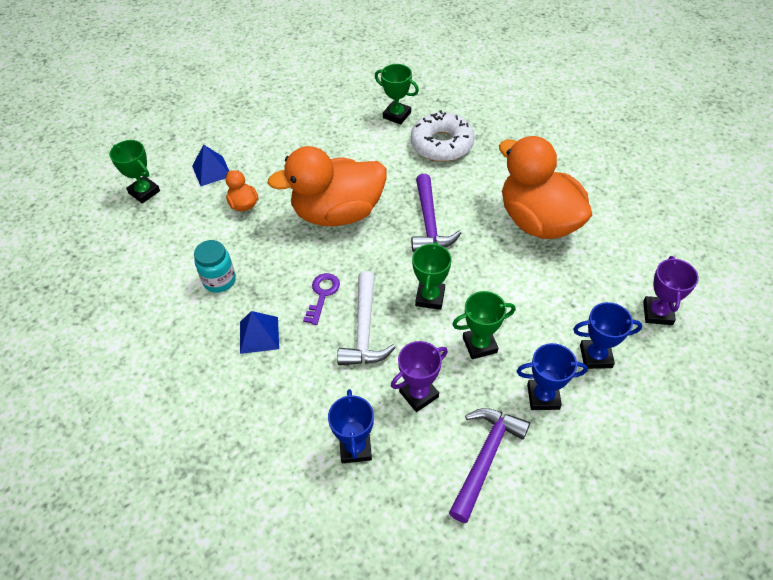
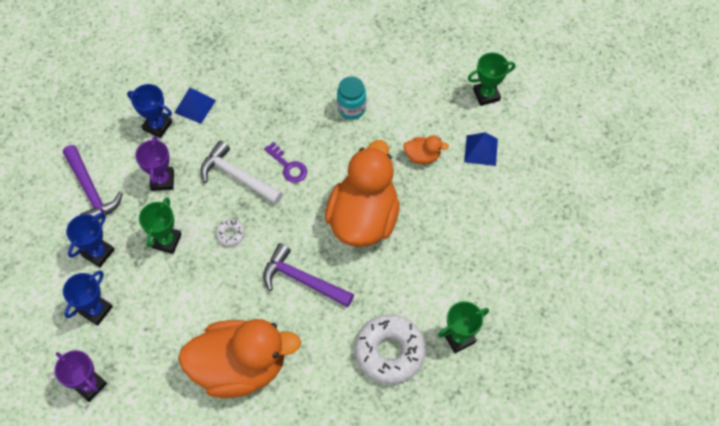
camera: 120 degrees right, 10 degrees up
(259, 335) = (283, 112): blue pyramid -> blue pyramid (195, 106)
(430, 297) = (230, 234): green trophy -> white donut

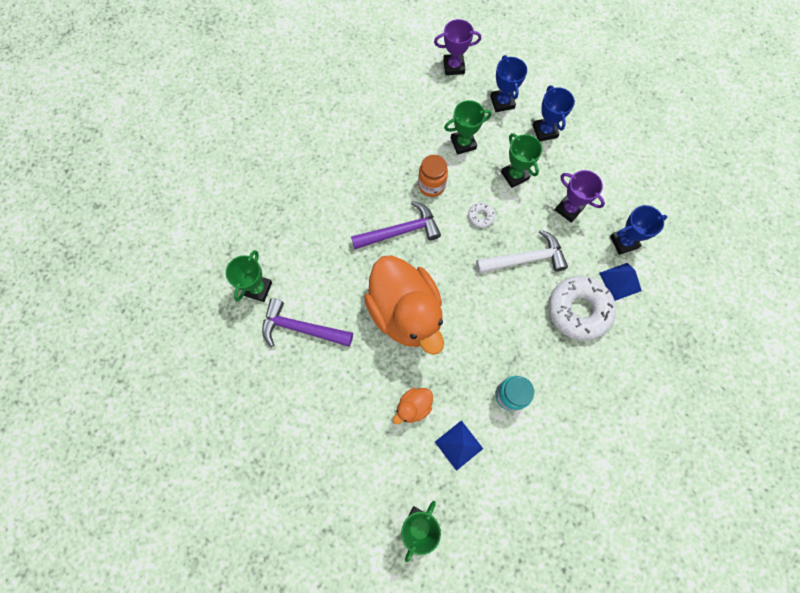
camera: 135 degrees right, 10 degrees up
(91, 191) = (601, 160): purple hammer -> purple hammer (301, 328)
(171, 305) = (463, 143): none -> green trophy
(237, 294) = (431, 185): none -> orange jar
(240, 367) = (380, 148): orange duck -> none
(288, 166) = (501, 300): purple key -> none
(389, 352) = (296, 238): white donut -> white donut (578, 310)
(481, 150) = (373, 459): blue pyramid -> blue pyramid (458, 445)

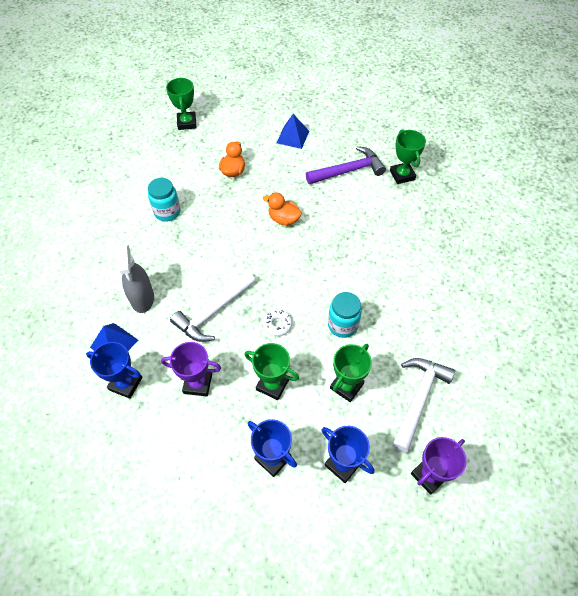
camera: 145 degrees right, 15 degrees down
(400, 231) = (336, 271): purple hammer -> none
(405, 312) = (283, 219): orange duck -> orange duck, size x0.42
(421, 107) = (418, 398): none -> white hammer
(431, 185) = (342, 325): orange jar -> turquoise jar
(458, 445) = (187, 168): blue pyramid -> blue pyramid (292, 137)
(578, 310) = (142, 298): white donut -> grey spray bottle
(624, 242) = (125, 383): blue trophy -> blue trophy turned 75 degrees clockwise

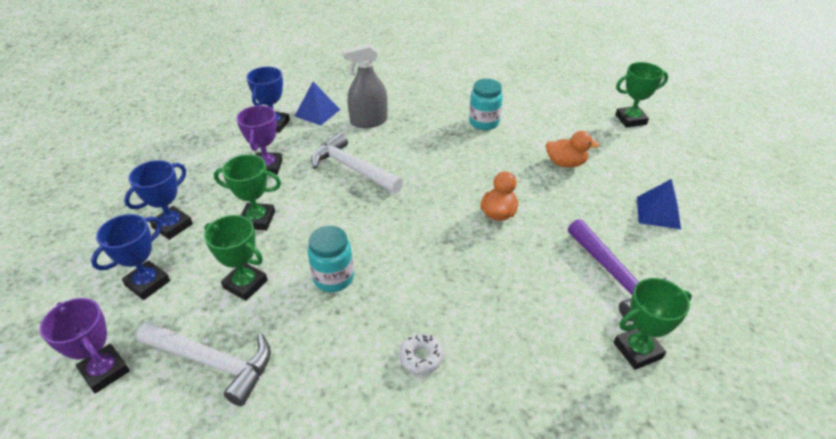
camera: 85 degrees right, 15 degrees down
(272, 385) = (257, 220): green trophy -> green trophy turned 75 degrees clockwise
(277, 324) = (335, 218): white donut -> white donut (421, 357)

